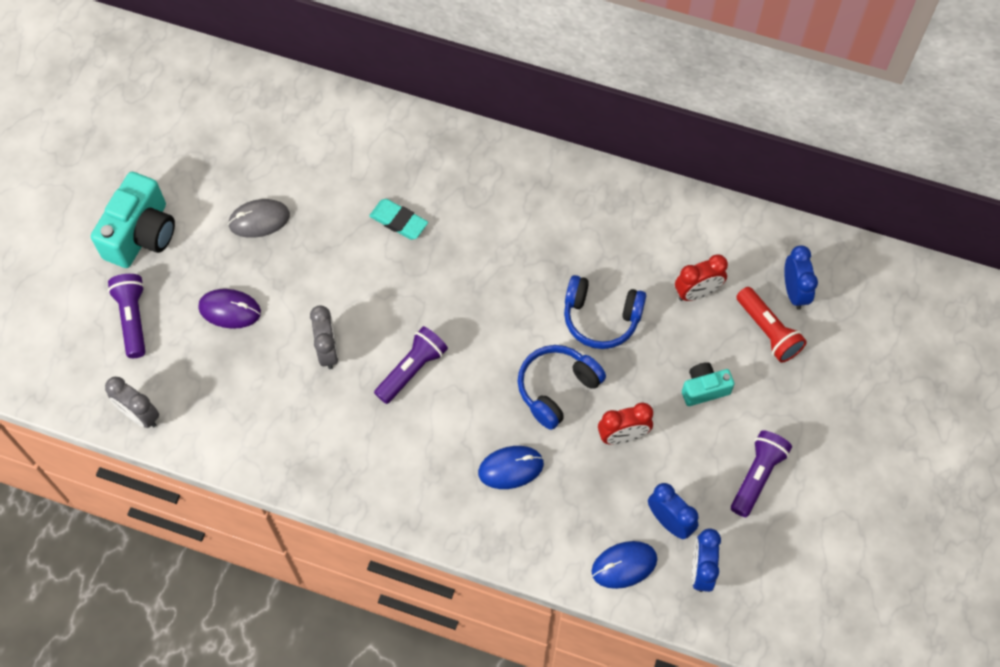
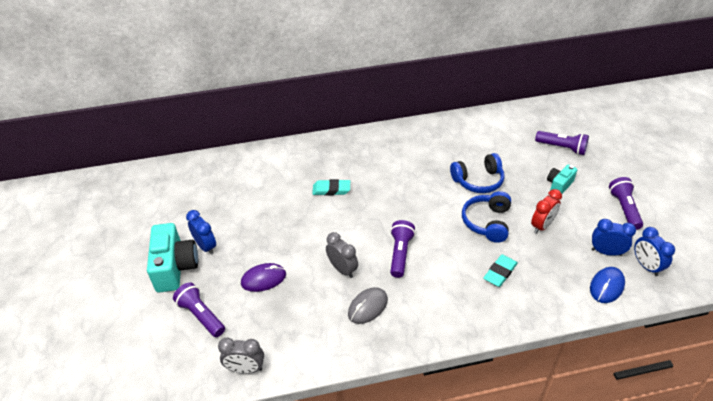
camera: 30 degrees left, 20 degrees down
(259, 220) = (247, 226): grey mouse -> grey mouse (368, 307)
(511, 468) = (500, 272): blue mouse -> turquoise eraser
(697, 293) = (513, 148): red clock -> none
(768, 331) = (562, 148): red flashlight -> purple flashlight
(794, 292) = (556, 128): blue clock -> blue clock (206, 246)

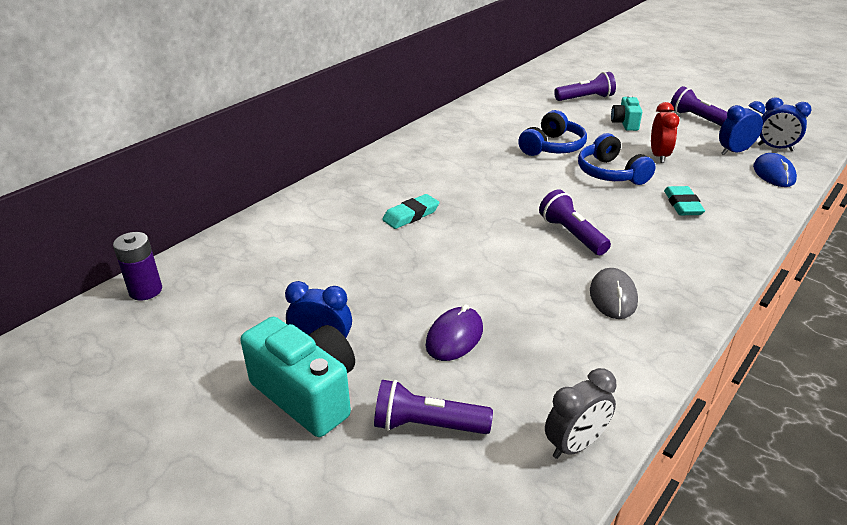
camera: 40 degrees left, 10 degrees down
(171, 171) = (145, 291): none -> purple battery
(342, 269) = (534, 278): grey clock -> none

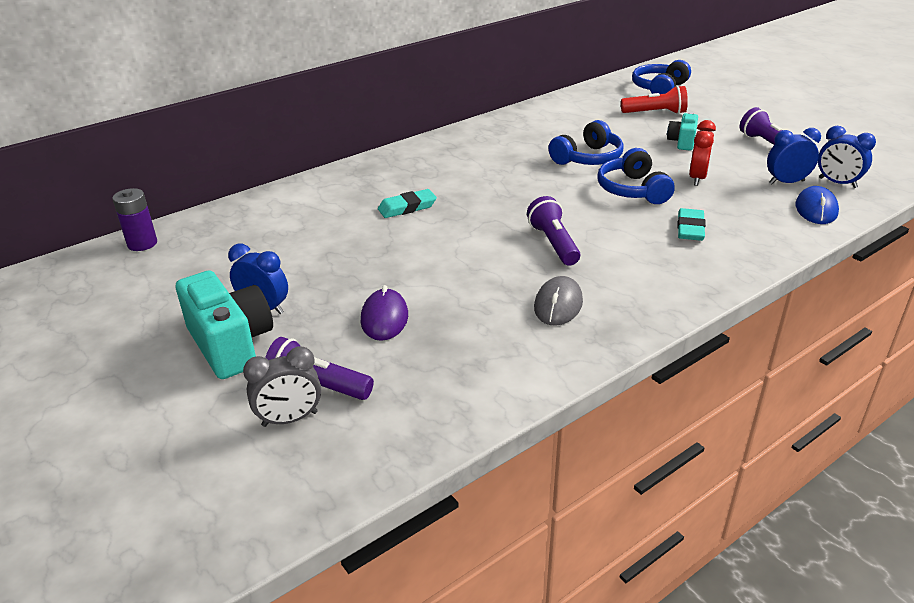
camera: 15 degrees right, 0 degrees up
(454, 337) = (384, 318): purple mouse -> purple mouse turned 45 degrees counterclockwise
(575, 76) = (659, 89): none -> blue headphones
(575, 445) = (439, 423): grey clock -> grey clock (290, 419)
(585, 98) = (655, 113): purple flashlight -> red flashlight

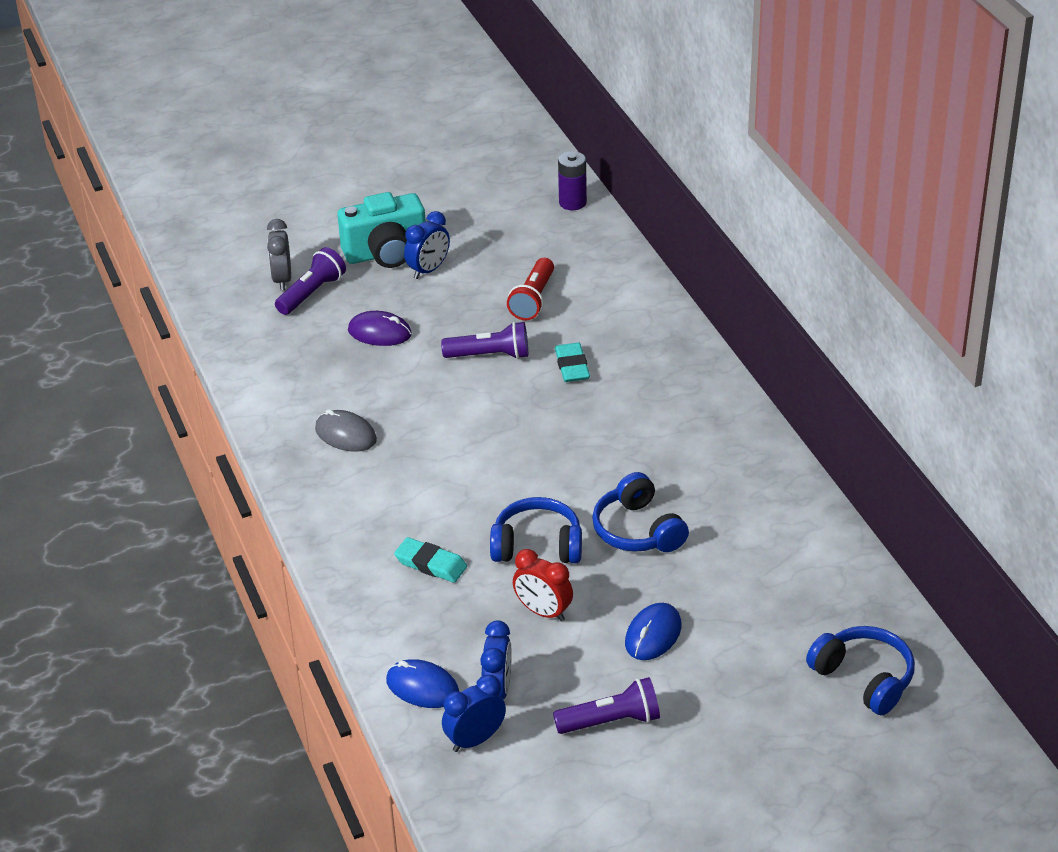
camera: 105 degrees right, 5 degrees up
(553, 243) = (450, 455): purple flashlight -> purple flashlight (490, 355)
(655, 113) = (765, 641): red flashlight -> red flashlight (533, 300)
(682, 142) = (653, 635): turquoise camera -> blue mouse

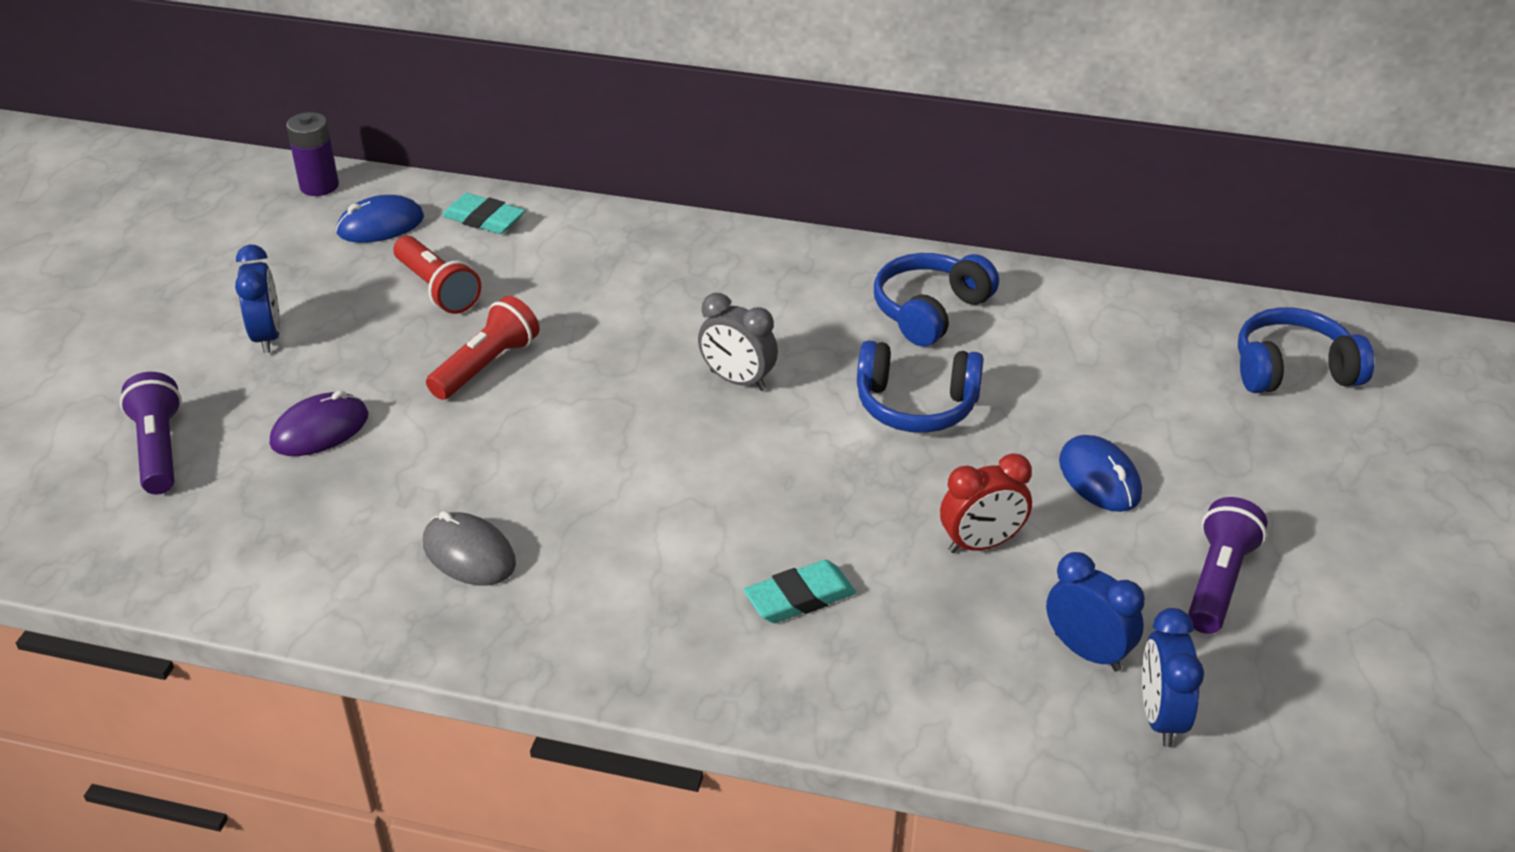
camera: 55 degrees left, 0 degrees up
(282, 279) = (91, 461): grey clock -> grey clock (738, 380)
(345, 434) = (469, 554): grey mouse -> grey mouse turned 60 degrees clockwise
(386, 253) = (185, 353): turquoise camera -> none
(422, 687) = (1022, 719): blue mouse -> blue mouse (380, 225)
(490, 355) = (486, 366): purple flashlight -> red flashlight
(537, 545) = (861, 492): blue headphones -> blue headphones (930, 311)
(572, 366) = (588, 318): turquoise eraser -> turquoise eraser (484, 219)

